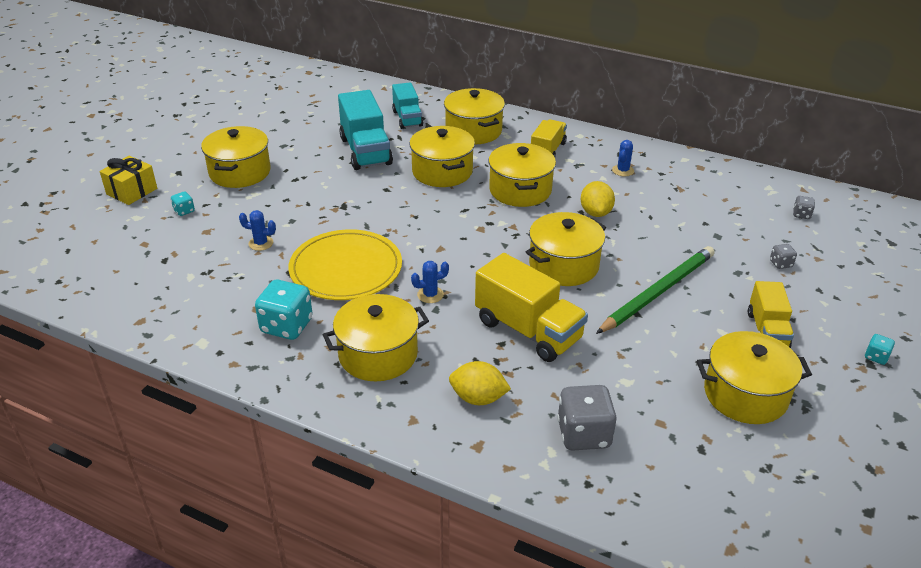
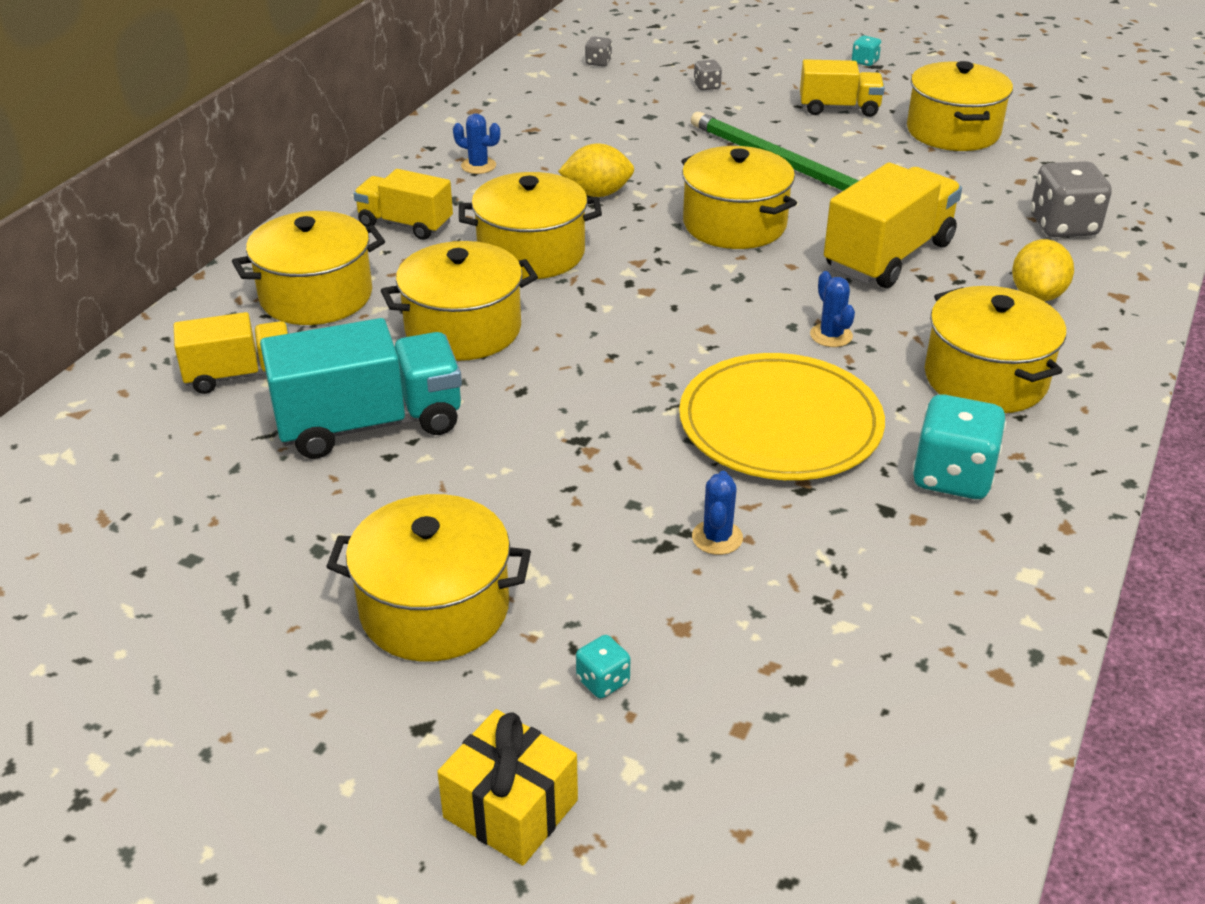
camera: 90 degrees left, 0 degrees up
(407, 118) = (240, 375): turquoise truck -> yellow truck

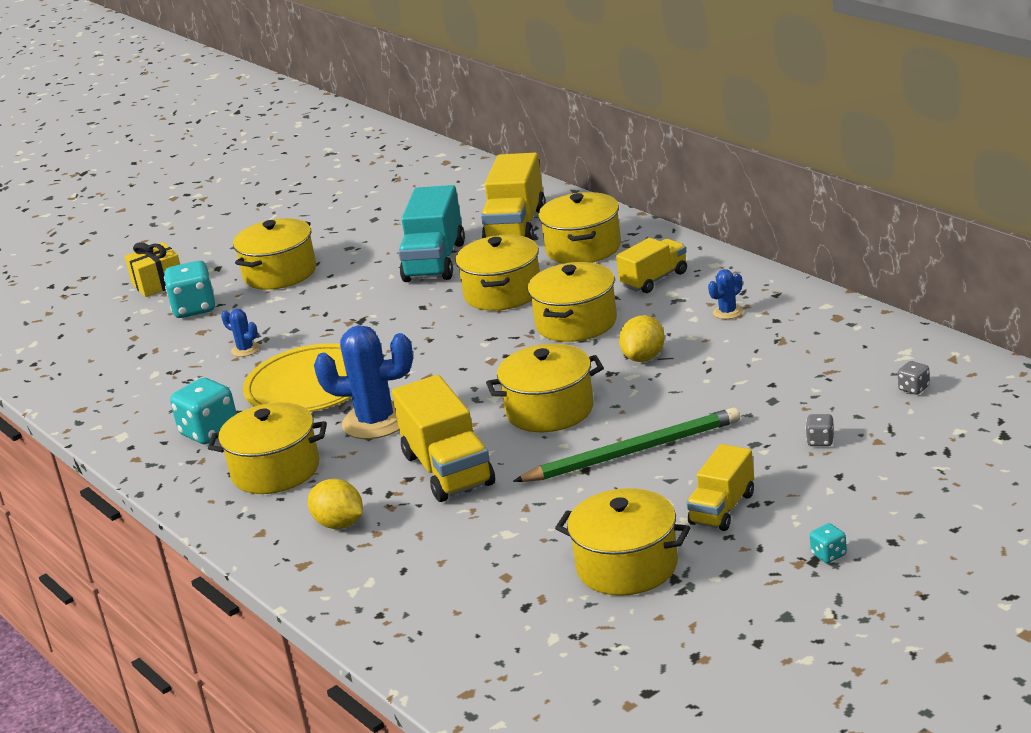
camera: 120 degrees right, 10 degrees down
(240, 375) = (516, 227): yellow truck -> yellow truck, size x1.60
(603, 681) = (194, 309): turquoise dice -> turquoise dice, size x2.09
(831, 335) = (376, 421): blue cactus -> blue cactus, size x2.15
(1063, 226) = (415, 573): grey dice -> none

